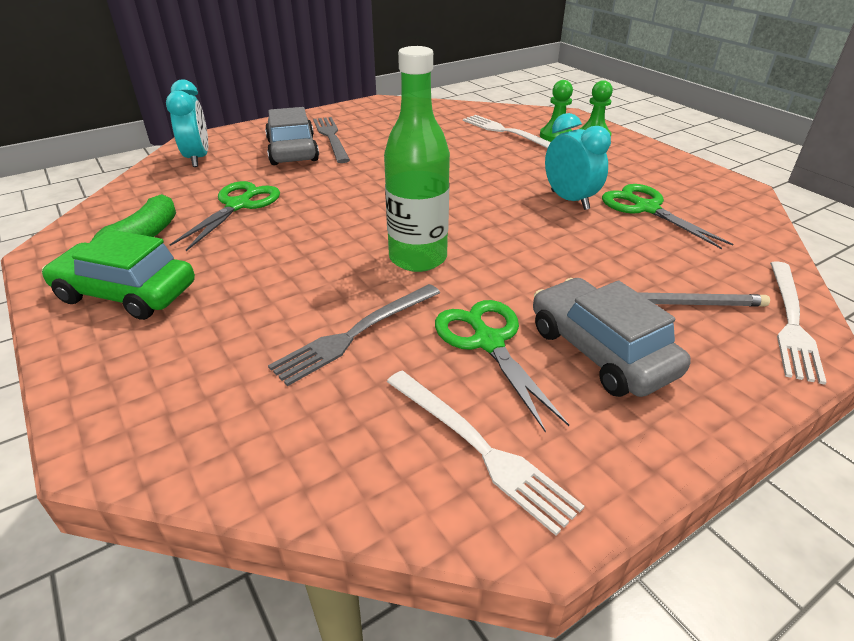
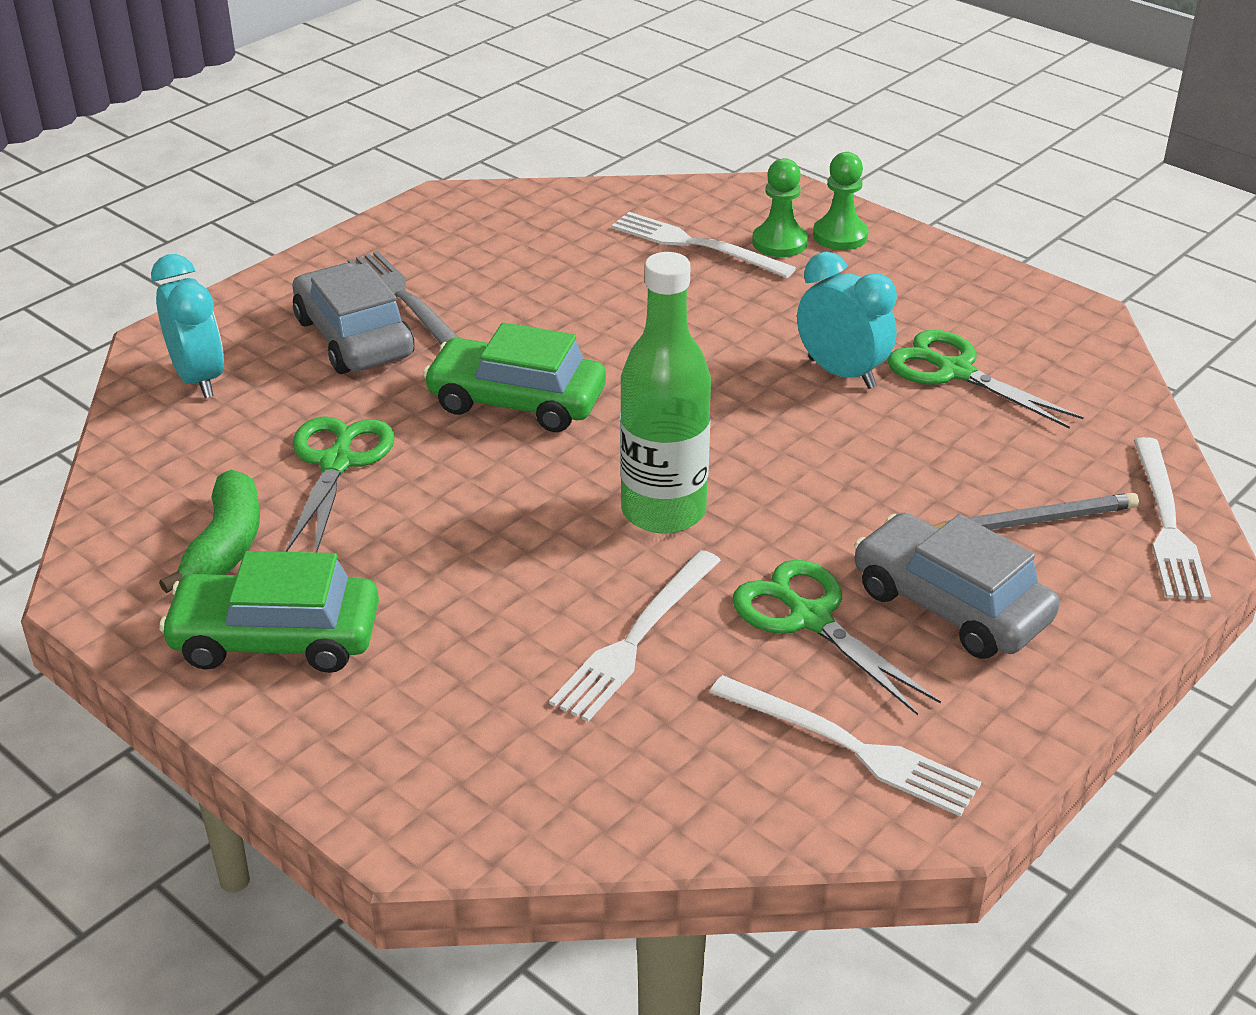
camera: 15 degrees left, 0 degrees up
(356, 333) = (637, 638): grey fork -> white fork
(362, 189) = (516, 401): none -> green car

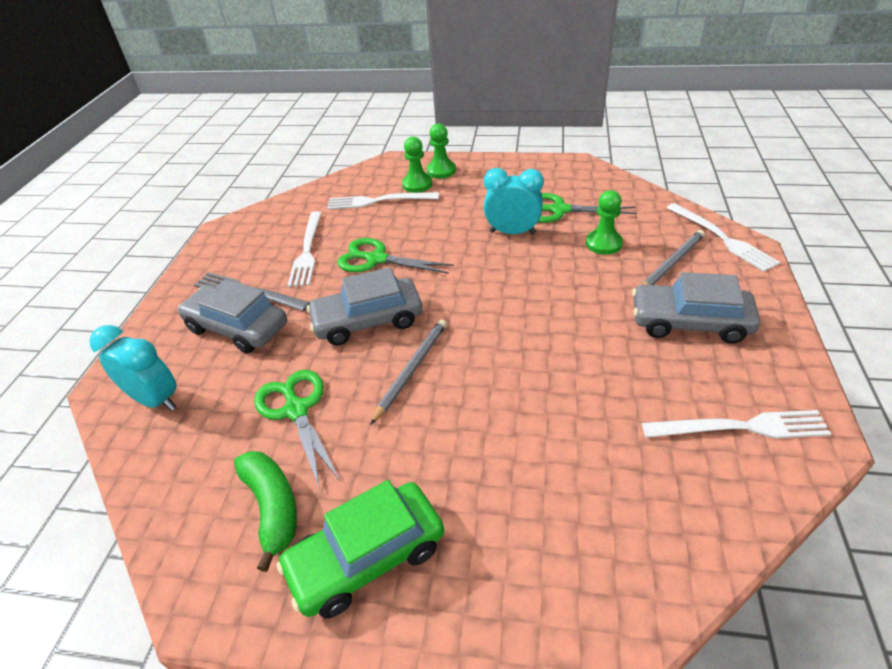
camera: 30 degrees left, 5 degrees up
(510, 483) = (411, 370): none -> grey pencil
(516, 401) = (368, 321): green car -> grey car
(637, 638) = (572, 426): white fork -> white fork (307, 250)
(663, 511) = (507, 344): green bottle -> none
(810, 618) = (640, 365): green scissors -> green scissors (376, 259)
(962, 448) = (603, 243): none -> green pawn

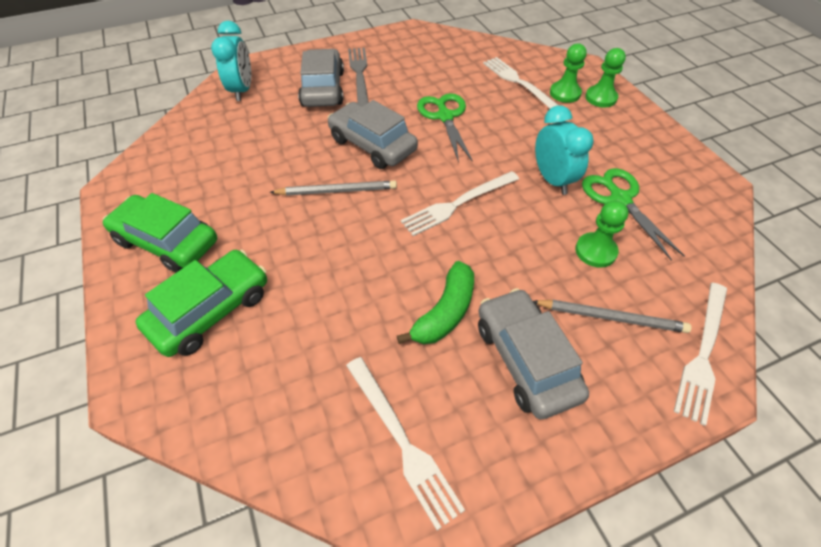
camera: 55 degrees right, 10 degrees up
(272, 507) = (186, 181): green banana -> green banana (445, 312)
(296, 410) = (267, 152): green scissors -> none
(307, 250) = (425, 78): white fork -> white fork (458, 203)
(511, 537) = (211, 310): none -> green car

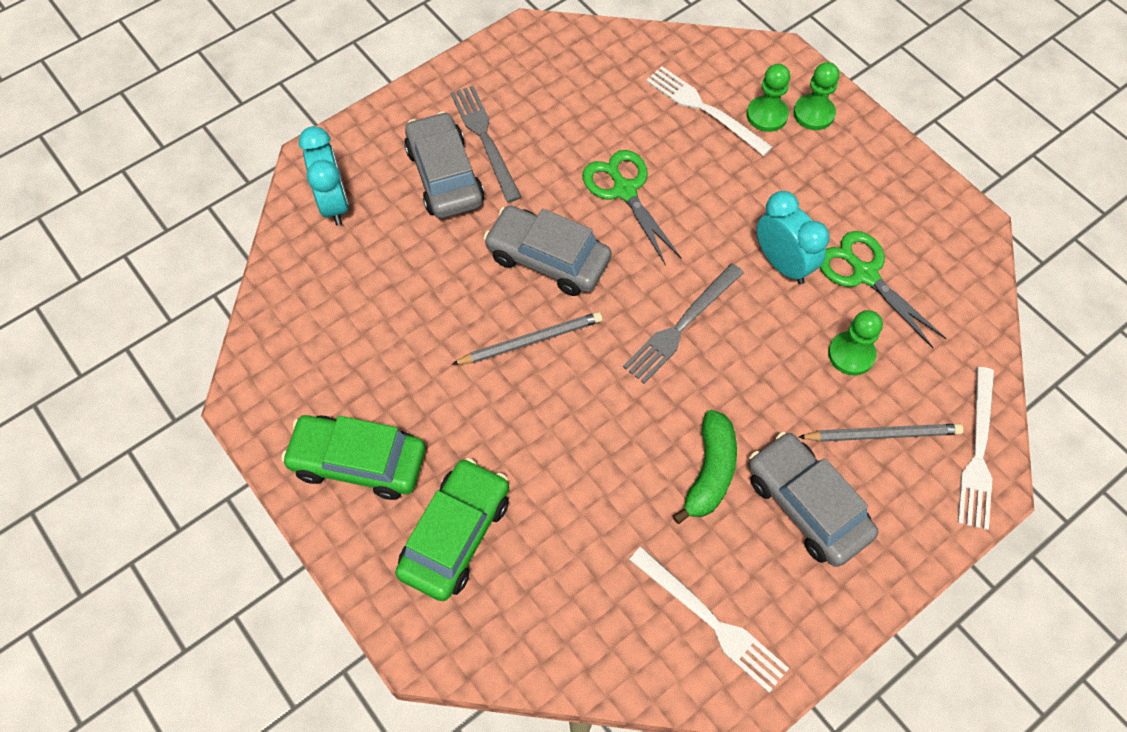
camera: 15 degrees left, 10 degrees up
(458, 203) = (682, 325): white fork -> grey fork

